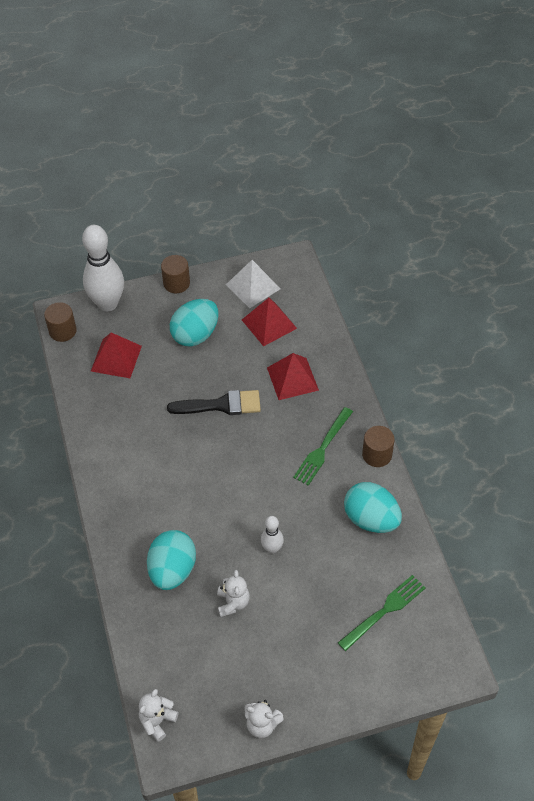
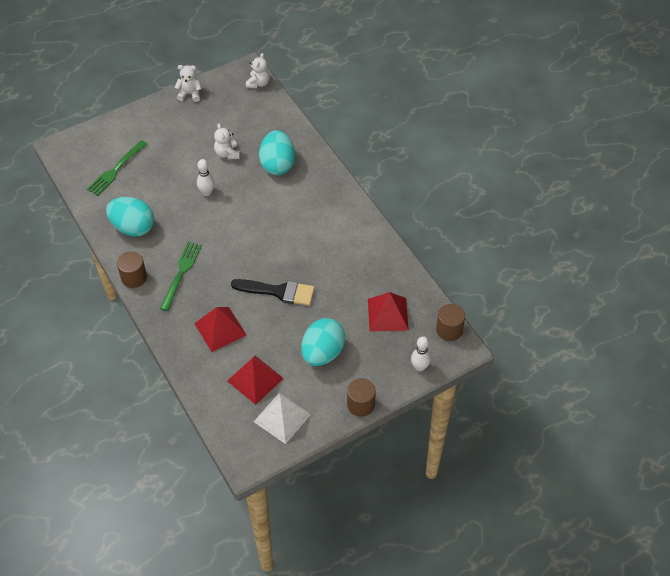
camera: 165 degrees right, 0 degrees up
(108, 303) = (419, 367): white bowling pin -> white bowling pin, size x0.49
(221, 405) = (278, 292): black brush -> black brush turned 150 degrees counterclockwise

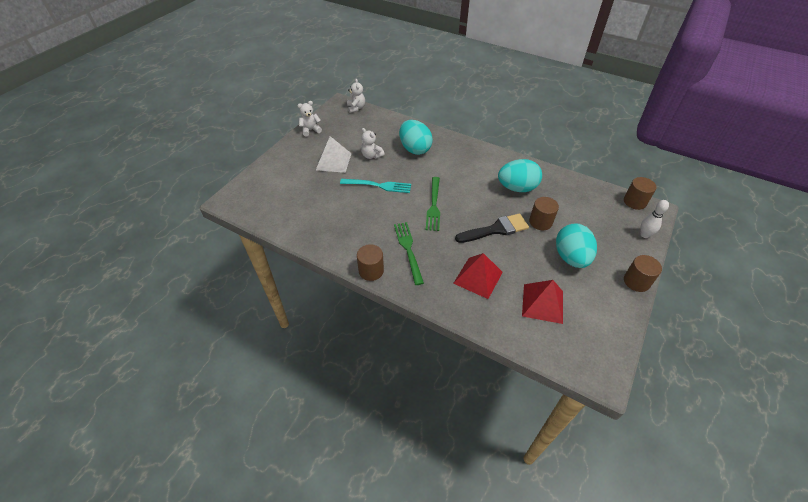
camera: 30 degrees left, 5 degrees down
(116, 169) = (290, 198): green fork -> green fork (434, 205)
(133, 227) = (338, 233): turquoise egg -> turquoise egg (517, 188)
(207, 192) = (378, 185): white bowling pin -> turquoise fork
(282, 417) = (593, 323): white pyramid -> white pyramid (333, 161)
(329, 305) = (540, 222): none -> brown cylinder
(387, 314) = (585, 210): red pyramid -> none

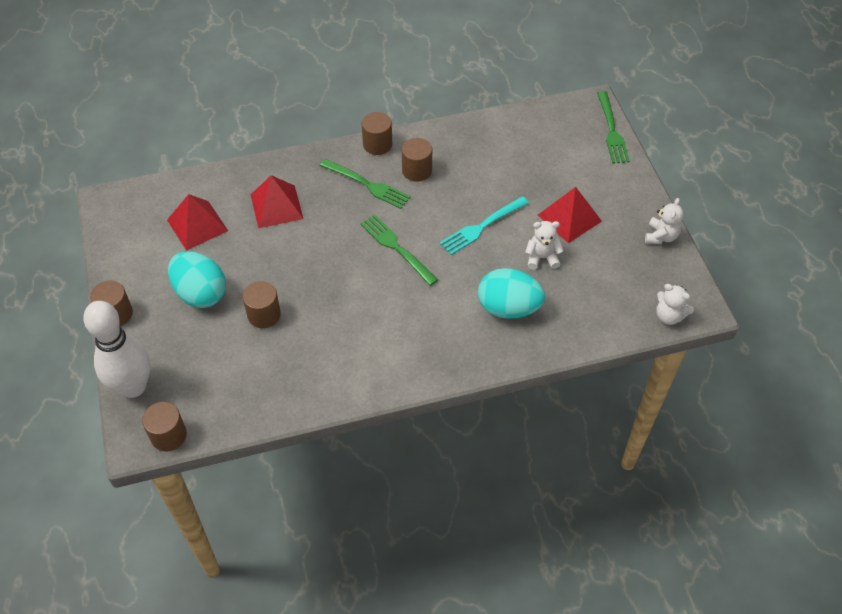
camera: 135 degrees right, 5 degrees up
(245, 182) = (612, 130): none -> green fork
(333, 161) = (569, 218): white pyramid -> red pyramid
(370, 237) = (417, 170): none -> brown cylinder
(495, 229) = (304, 268): black brush -> none
(517, 188) = (329, 344): turquoise egg -> none
(644, 235) = (133, 386): white bowling pin -> white bowling pin, size x2.04

